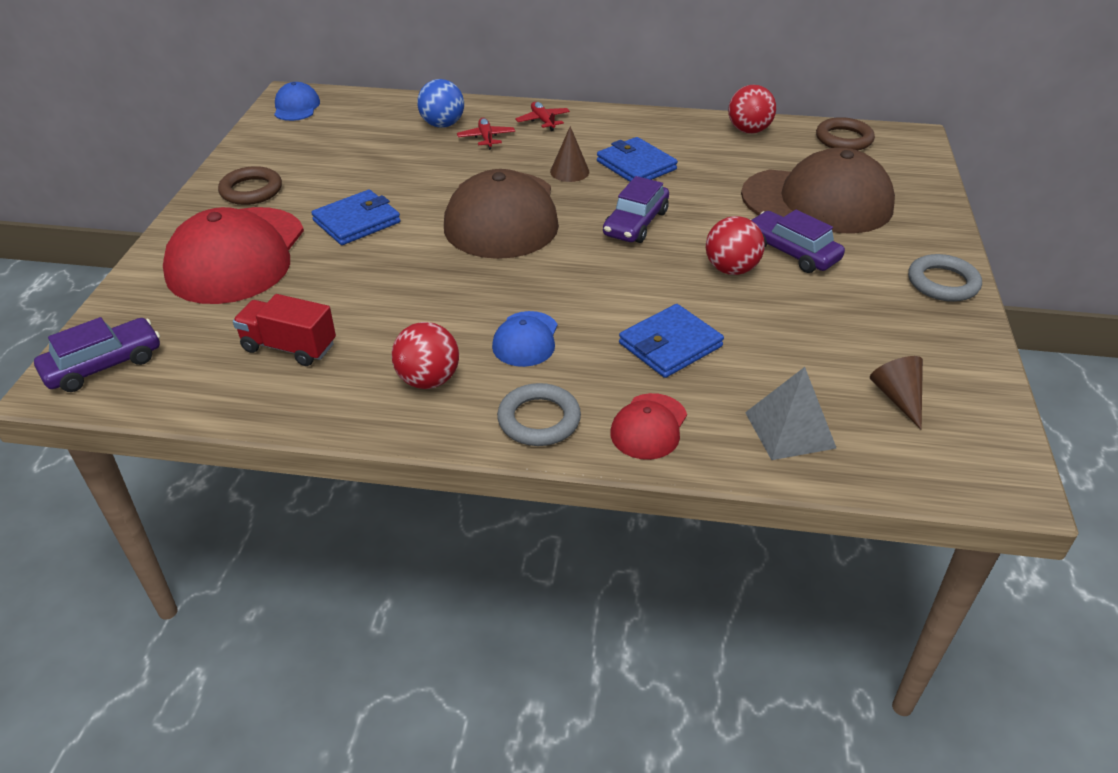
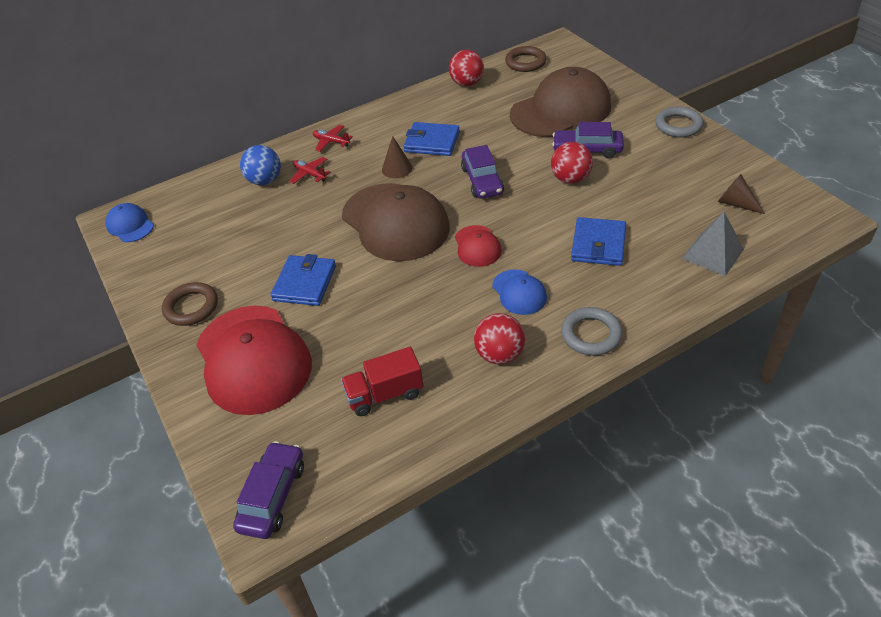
camera: 35 degrees left, 5 degrees up
(649, 426) = (649, 298): red cap -> red cap (477, 246)

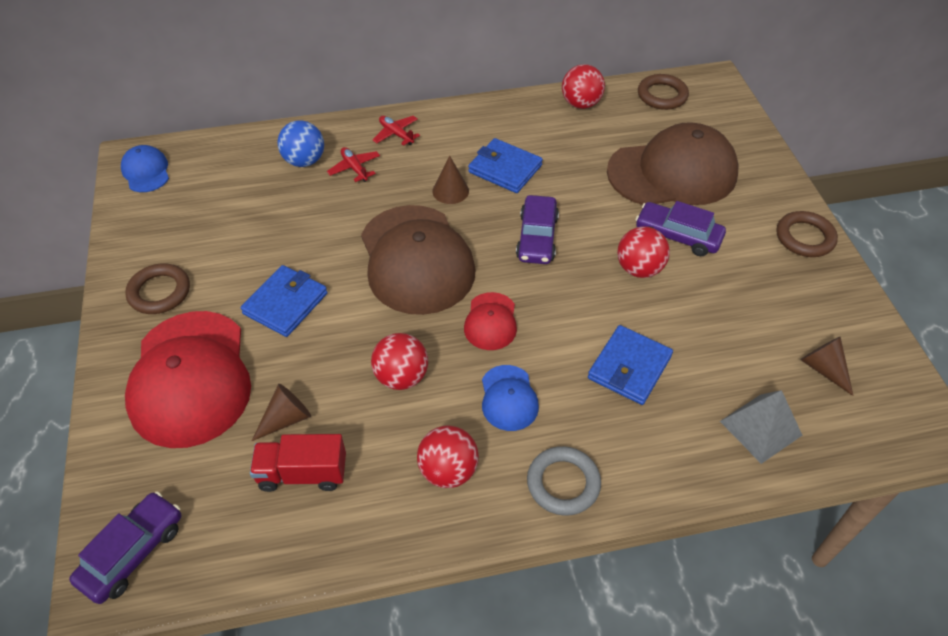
camera: 15 degrees right, 5 degrees up
(350, 362) = (286, 419): none -> brown cone
(428, 304) = (401, 377): none -> red ball
(678, 125) = (804, 237): grey ring -> brown ring

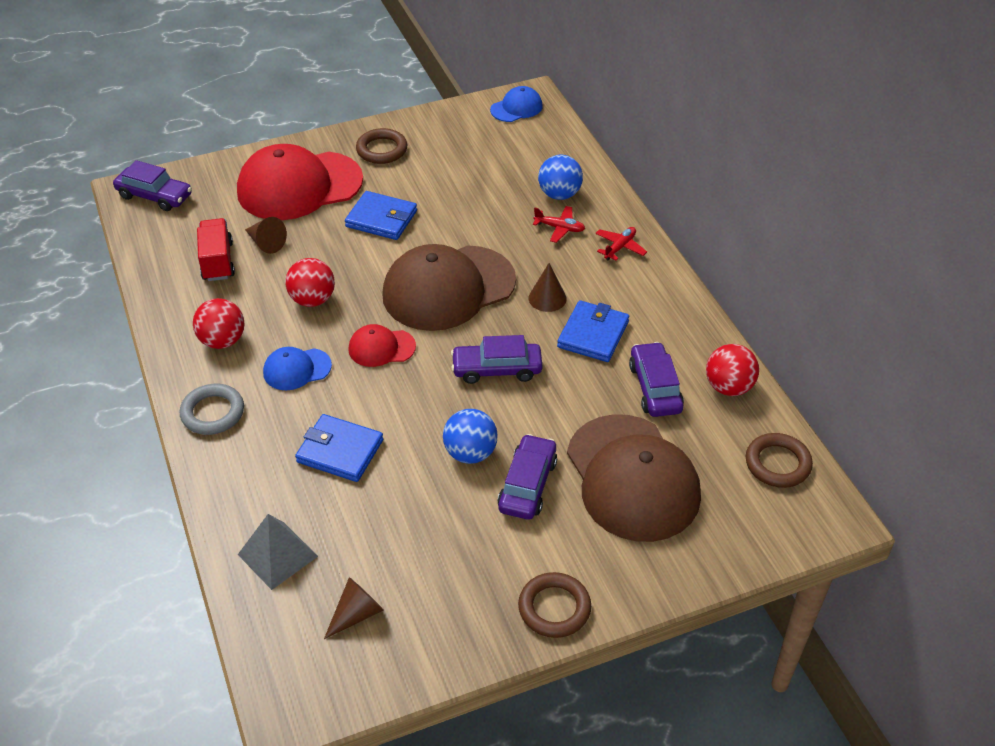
camera: 80 degrees right, 5 degrees down
(354, 168) = (559, 228): red plane -> red plane turned 60 degrees clockwise
(575, 143) = (655, 388): none -> purple car
(639, 269) = (470, 453): red ball -> blue ball

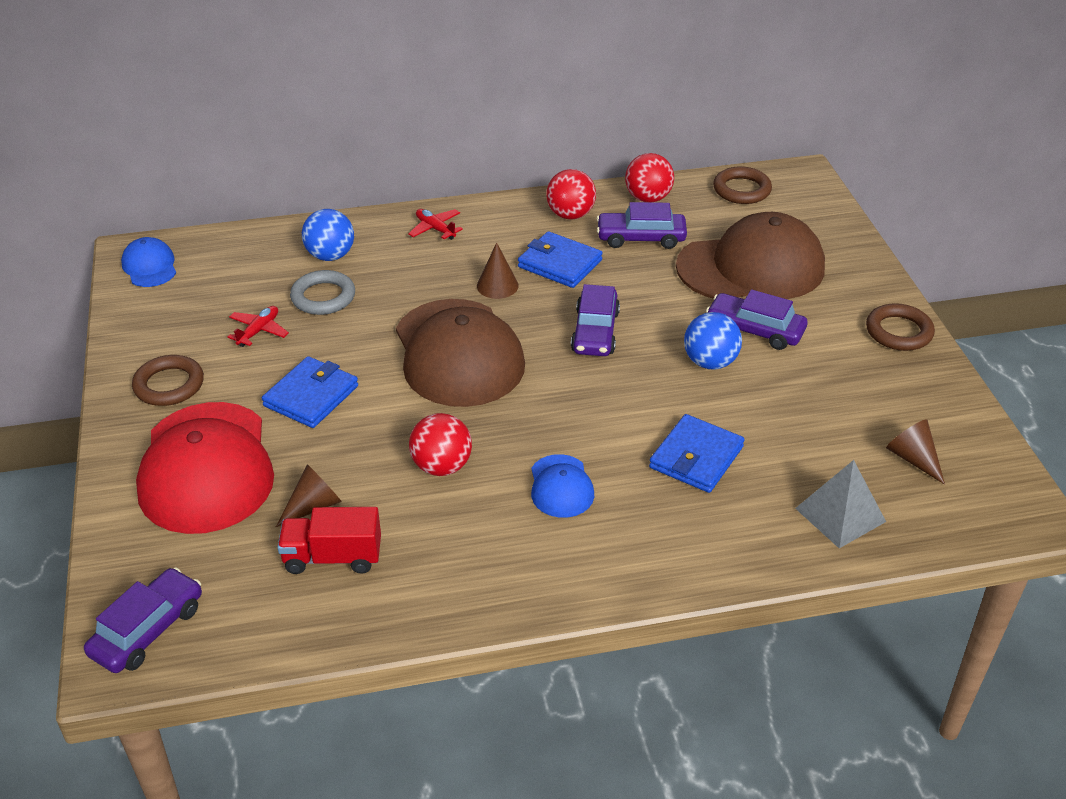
camera: 80 degrees left, 5 degrees down
(213, 413) = (620, 566): grey ring -> grey ring (323, 297)
(222, 341) = (493, 555): red ball -> red ball (570, 215)
(381, 348) = (542, 413): red cap -> none
(559, 228) = (388, 263): red plane -> red plane (258, 331)

